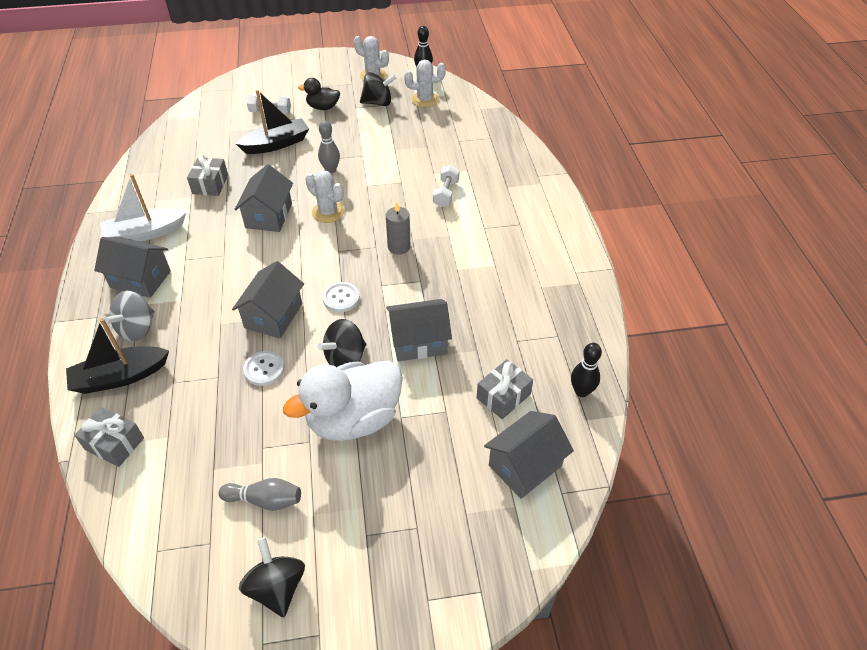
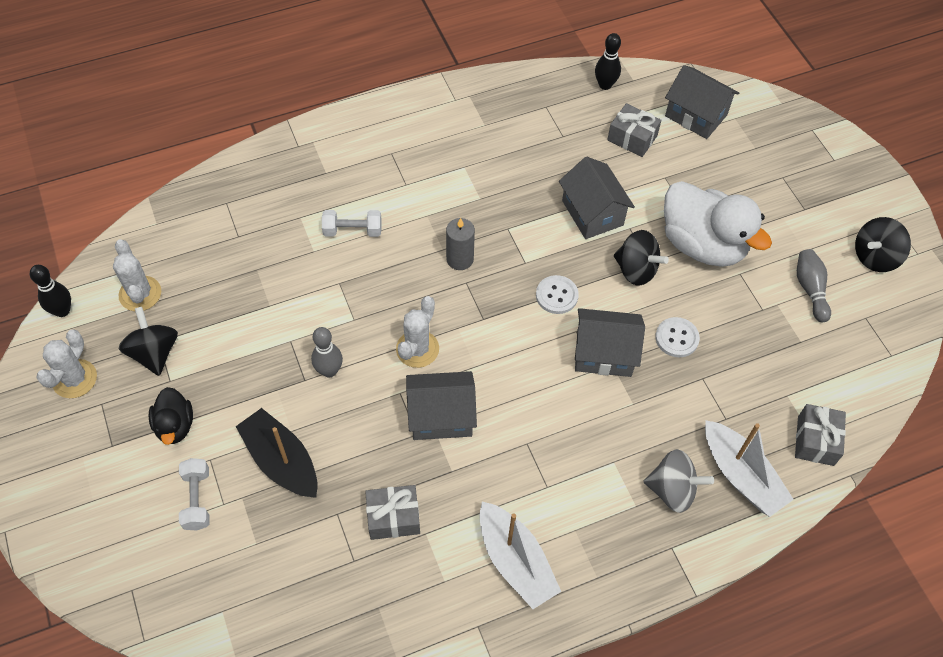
camera: 105 degrees left, 10 degrees up
(120, 377) = (740, 475): black boat -> white boat
(140, 279) = (597, 525): grey house -> none

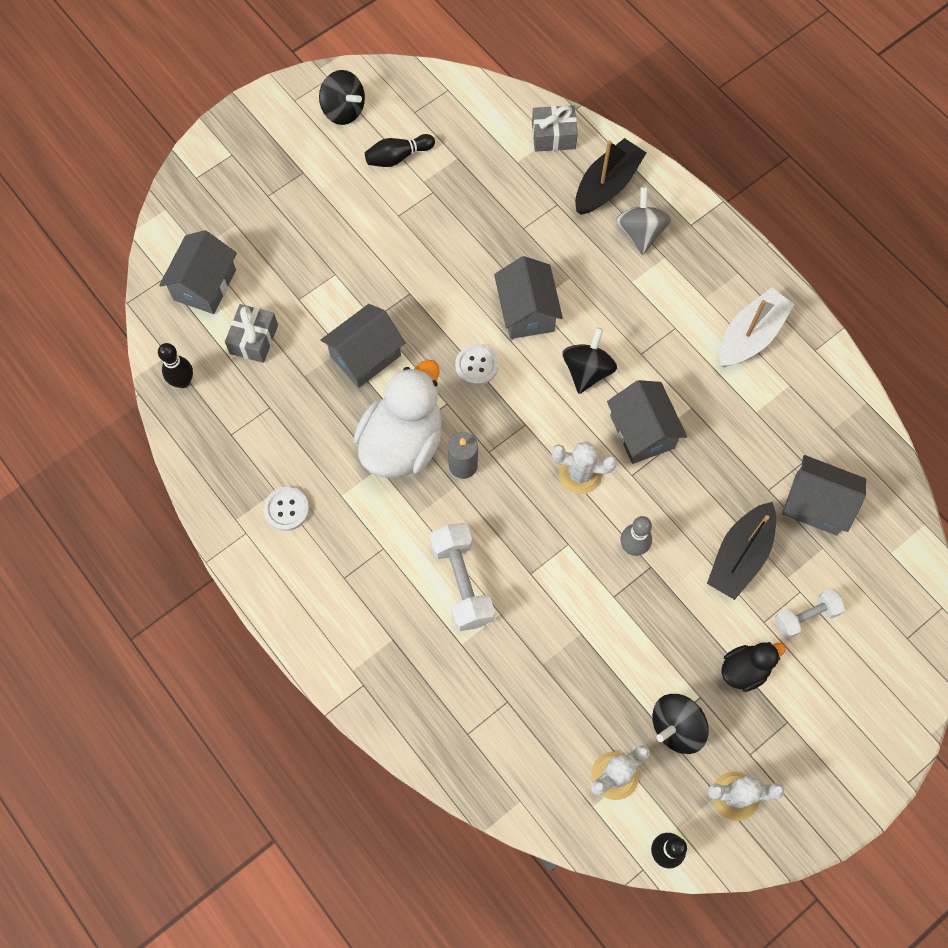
camera: 105 degrees left, 10 degrees up
(303, 555) = (816, 504): none -> grey house
(352, 231) = (462, 582): white dumbbell -> white dumbbell, size x1.56
(393, 517) = (753, 442): grey gift -> none
(636, 270) = (423, 303): black spinning top -> black spinning top (587, 371)
(676, 338) = (488, 255): white button -> white button (286, 509)
(702, 245) = (374, 251): white duck -> white duck (402, 442)
(740, 475) = (607, 185): white boat -> black boat
(810, 289) = (398, 157): grey bowling pin -> black bowling pin

